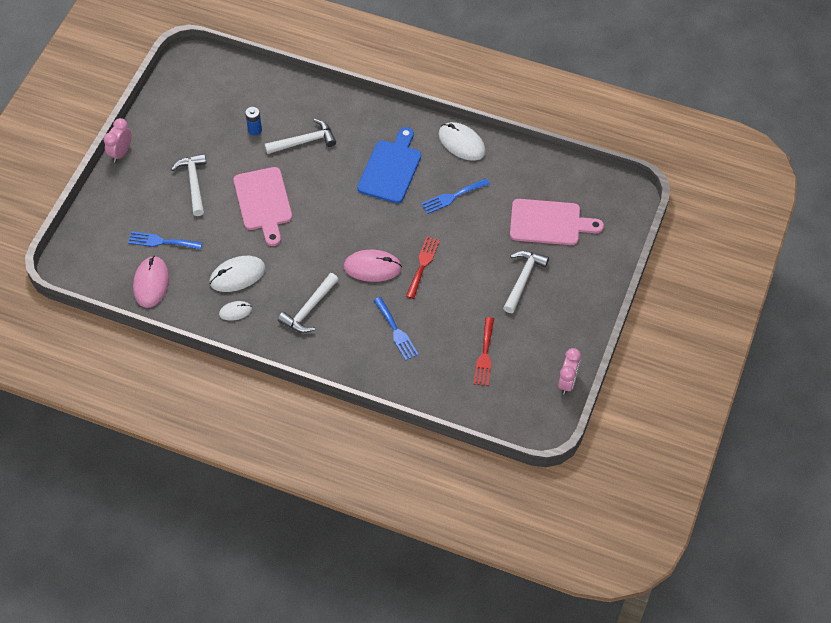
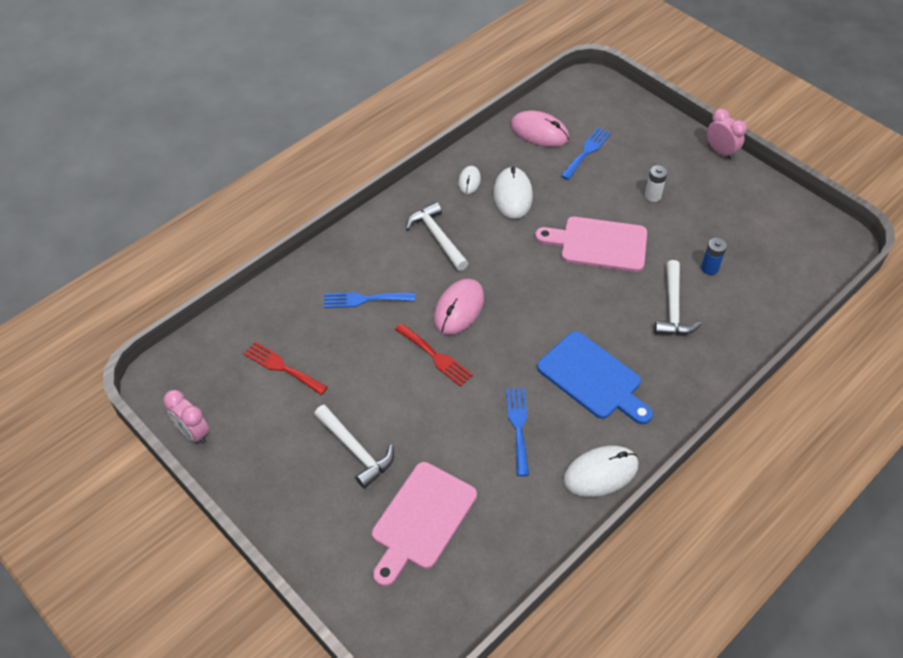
camera: 115 degrees right, 5 degrees down
(194, 183) = (652, 196): white hammer -> white battery

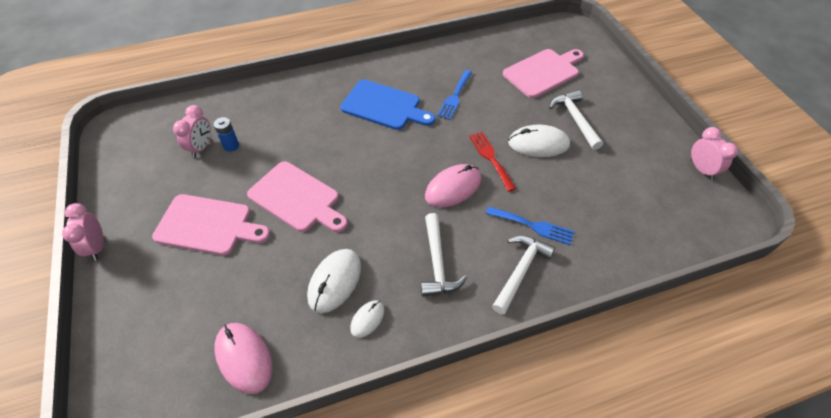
camera: 155 degrees left, 0 degrees up
(282, 367) = (621, 193): red fork -> none
(586, 152) = (219, 305): blue fork -> none
(593, 378) = (384, 106): blue cutting board -> blue cutting board turned 135 degrees clockwise
(600, 473) = (419, 59): white mouse -> white mouse (538, 144)
(652, 196) = (208, 225): white battery -> pink cutting board
(673, 308) = (287, 129): white hammer -> white hammer (520, 271)
(735, 255) = (201, 147): none -> pink clock

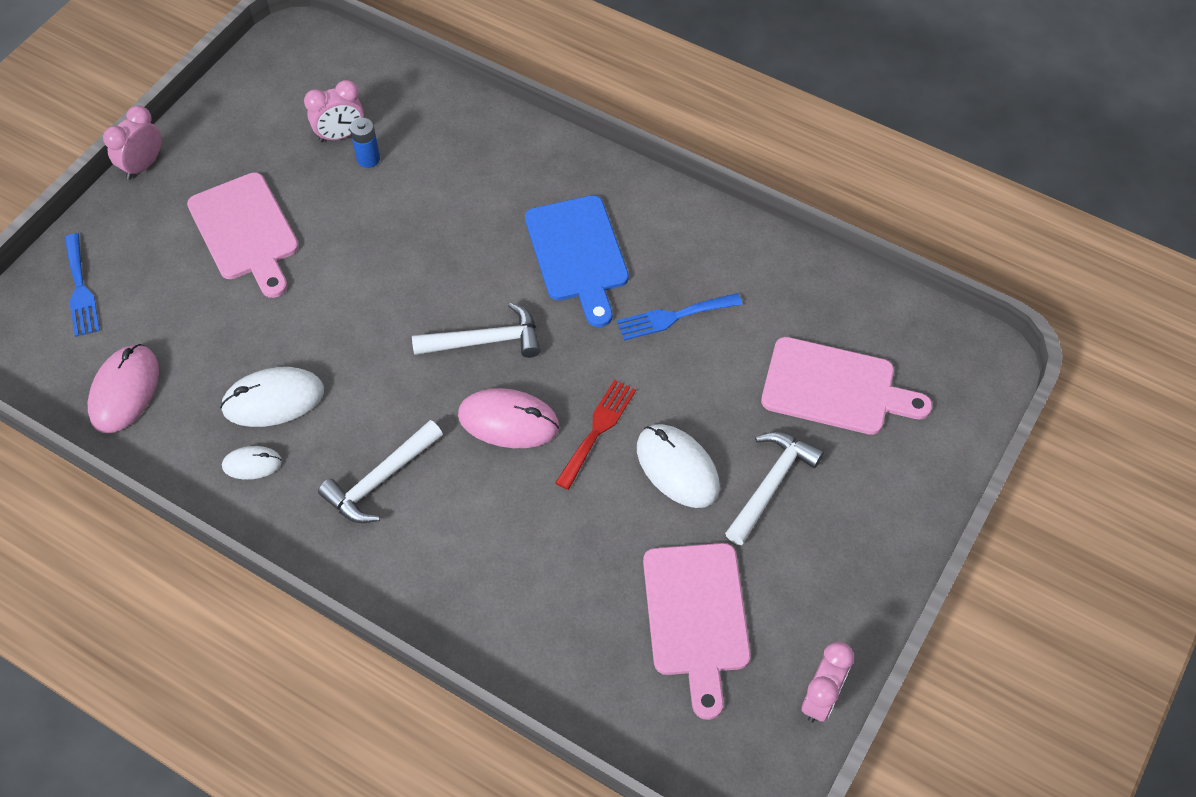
camera: 50 degrees right, 5 degrees up
(297, 198) = (351, 280): pink cutting board -> pink cutting board (696, 617)
(520, 271) = (441, 573): white hammer -> white hammer (485, 341)
(533, 226) = (524, 546): blue fork -> blue fork (80, 289)

